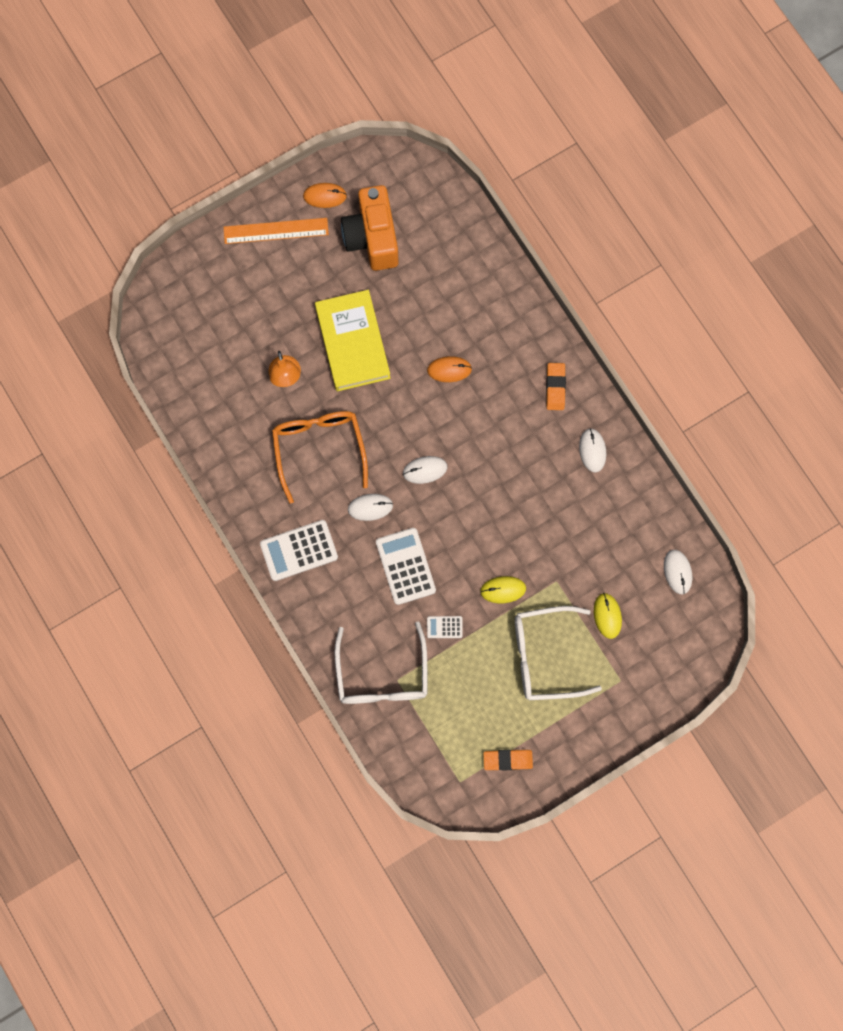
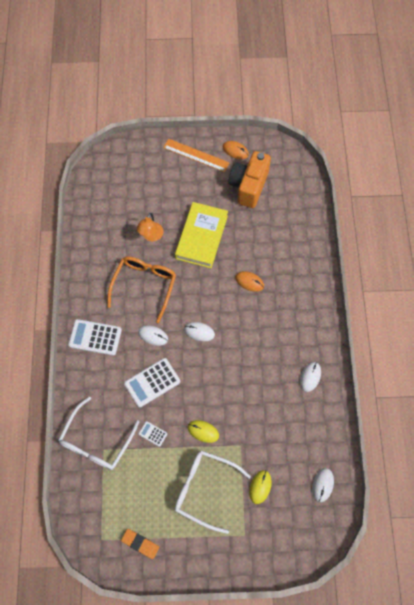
camera: 30 degrees right, 10 degrees down
(405, 566) = (152, 382): white calculator -> white calculator turned 135 degrees counterclockwise
(555, 387) = (308, 326): orange eraser -> none

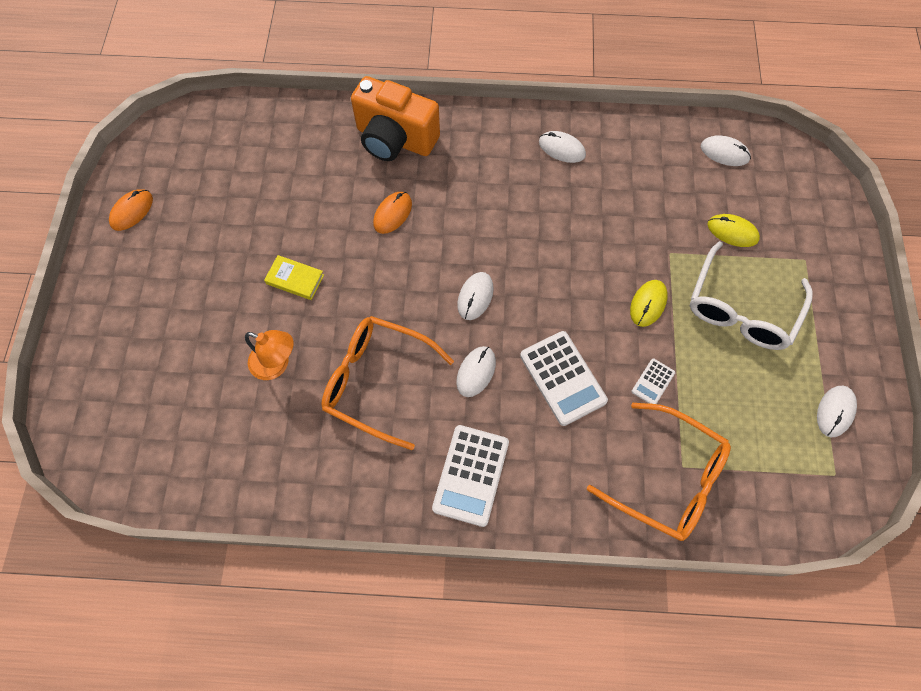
camera: 85 degrees left, 0 degrees up
(96, 442) = (668, 479): white glasses -> orange glasses
(140, 544) = (835, 411): orange eraser -> white mouse
(196, 155) = (122, 275): orange ruler -> none
(201, 237) = (295, 279): yellow book -> yellow book, size x0.45
(248, 186) = (210, 197): orange camera -> orange camera (395, 139)

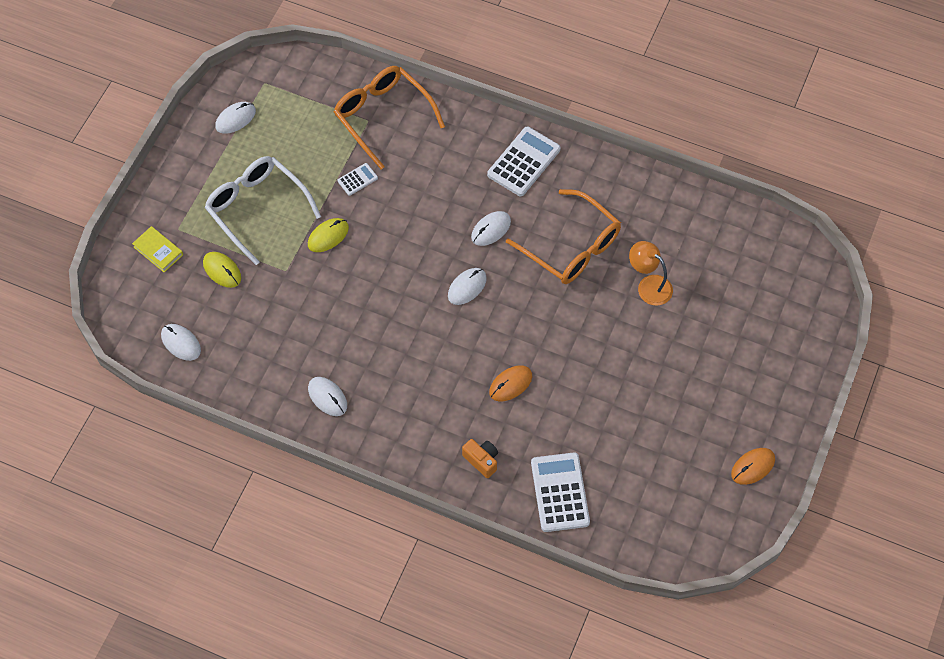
camera: 160 degrees left, 5 degrees down
(295, 279) = (616, 351): yellow book -> yellow book (158, 251)
(395, 139) = (481, 460): orange camera -> orange camera, size x0.44
(562, 378) = (425, 204): white calculator -> white calculator (560, 492)
(740, 309) = (256, 208): white glasses -> white glasses turned 90 degrees counterclockwise

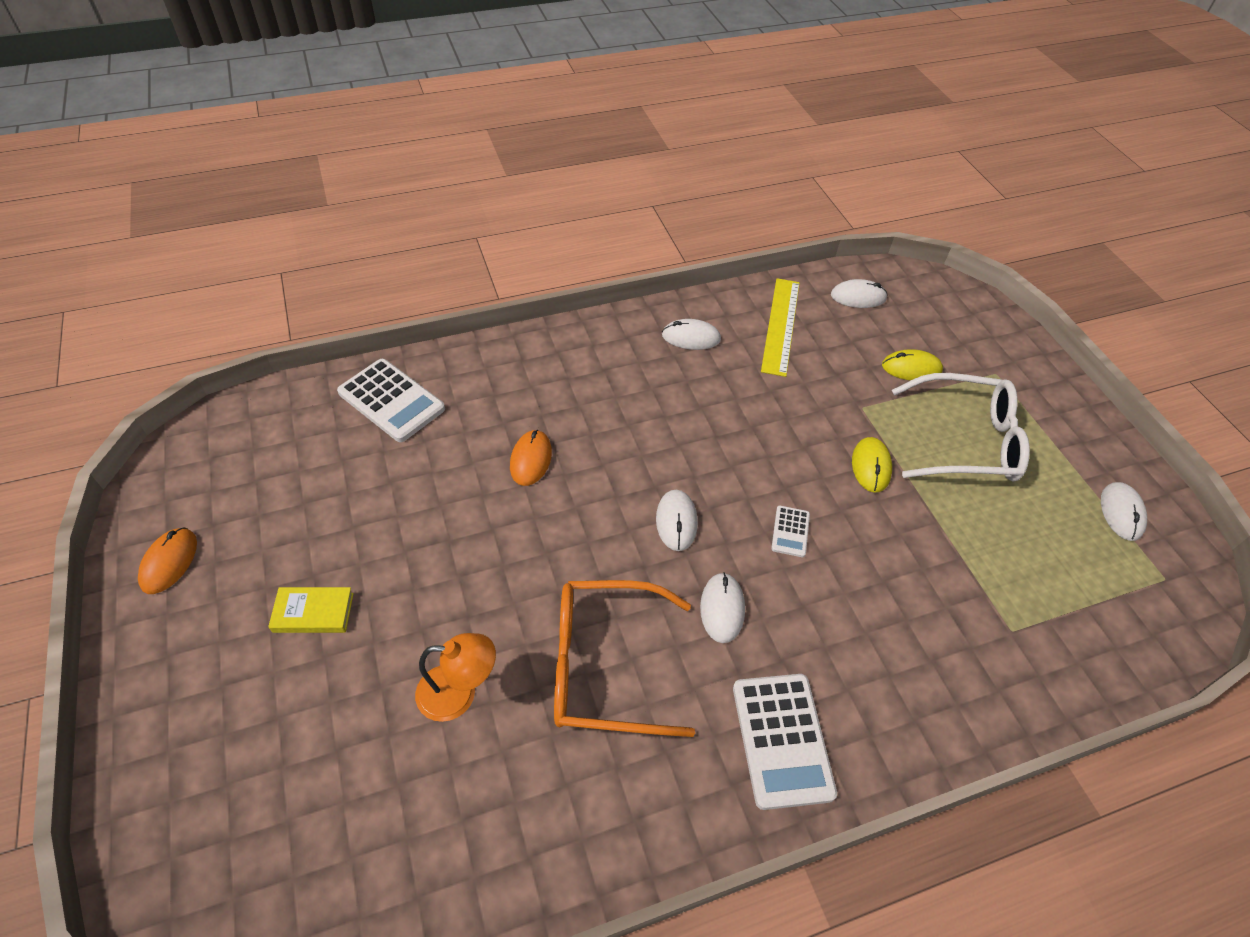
camera: 135 degrees right, 10 degrees down
(158, 251) = (981, 346): yellow book -> yellow book (313, 612)
(260, 361) = (781, 325): none -> yellow ruler
(357, 179) = (925, 548): white calculator -> white calculator (790, 531)
(382, 116) = (1006, 651): orange glasses -> none
(481, 460) = (495, 378): orange camera -> none

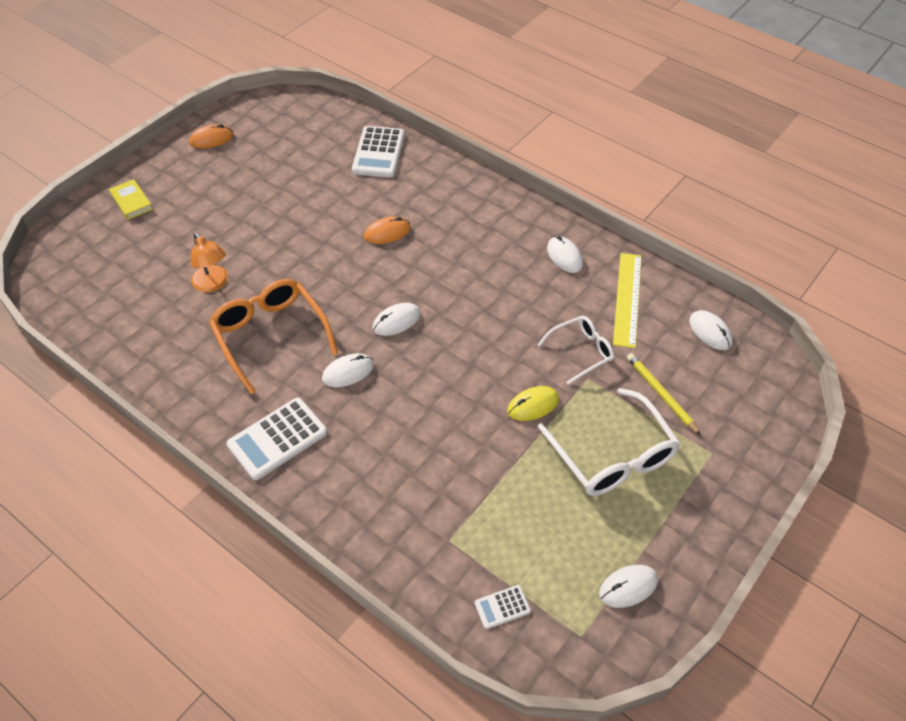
camera: 60 degrees right, 0 degrees up
(313, 612) = (220, 204): yellow book -> yellow book (131, 202)
(781, 325) = (627, 299): yellow ruler -> yellow ruler turned 60 degrees counterclockwise
(790, 531) = (435, 382): white calculator -> white calculator (502, 607)
(824, 393) = (581, 351): none -> white glasses
(911, 368) = (661, 394): yellow mouse -> yellow pencil

